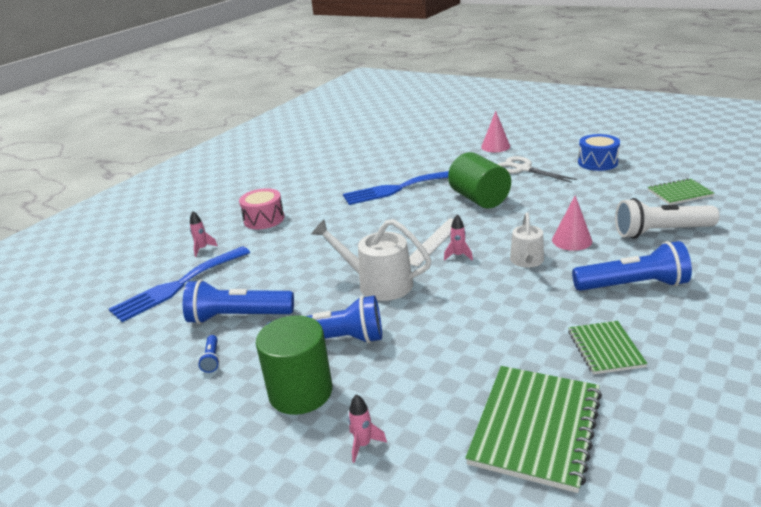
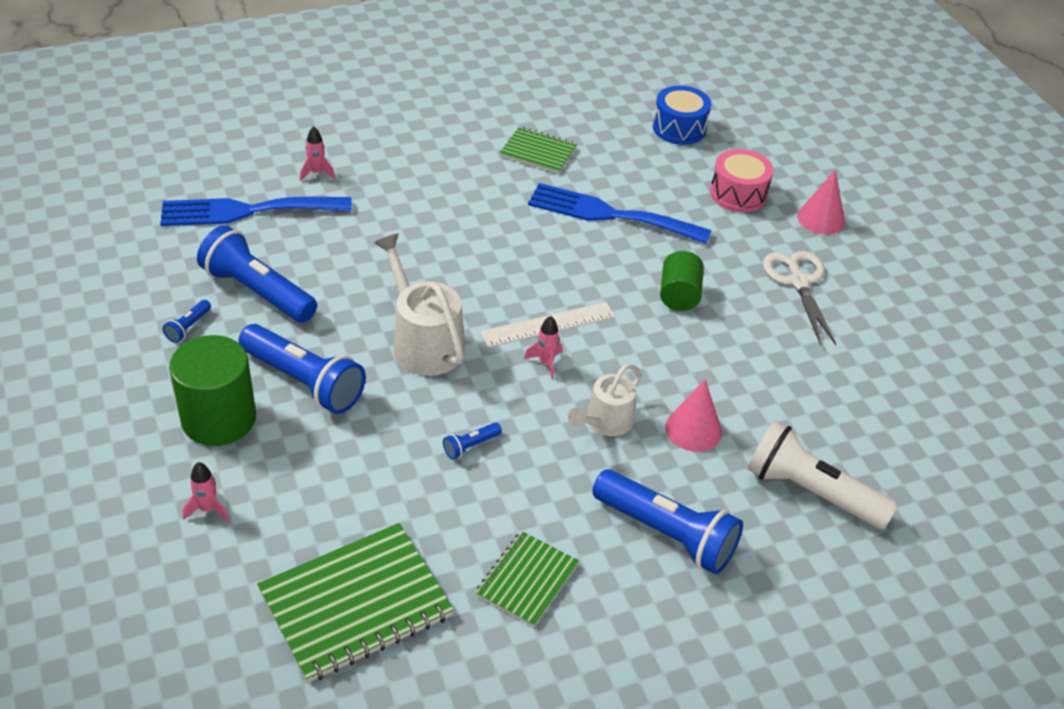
camera: 30 degrees right, 15 degrees up
(264, 219) = (418, 168): pink drum -> pink drum (738, 194)
(476, 311) = (470, 446): none -> blue flashlight
(479, 199) = (679, 295): green cylinder -> green cylinder, size x0.62
(597, 162) = (908, 335): blue drum -> blue drum (679, 128)
(679, 193) = (930, 455): green notebook -> green notebook (538, 152)

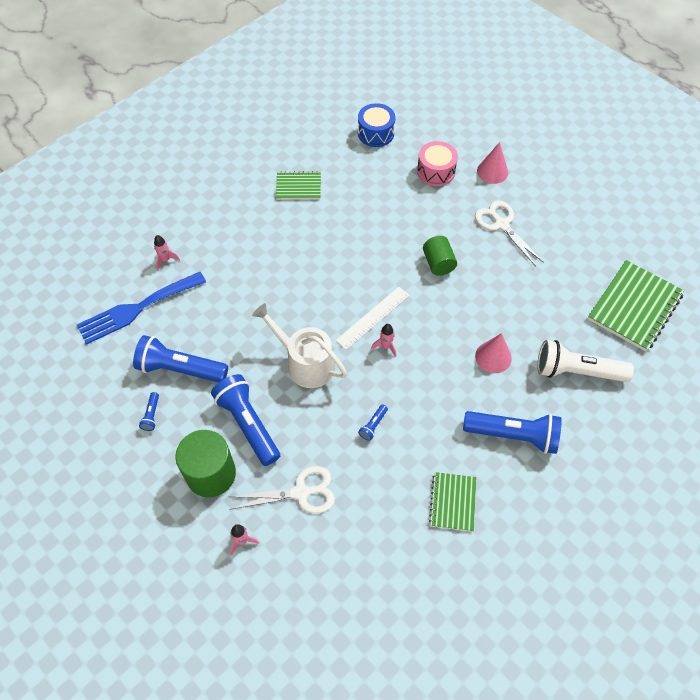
camera: 20 degrees left, 15 degrees up
(304, 382) = (248, 424): blue flashlight -> blue flashlight turned 135 degrees counterclockwise
(322, 485) = (301, 492): none -> white scissors
(356, 604) = (366, 564): green notebook -> green notebook (634, 307)
(606, 422) = (441, 373): white watering can -> none
(610, 214) = (367, 218): blue fork -> none

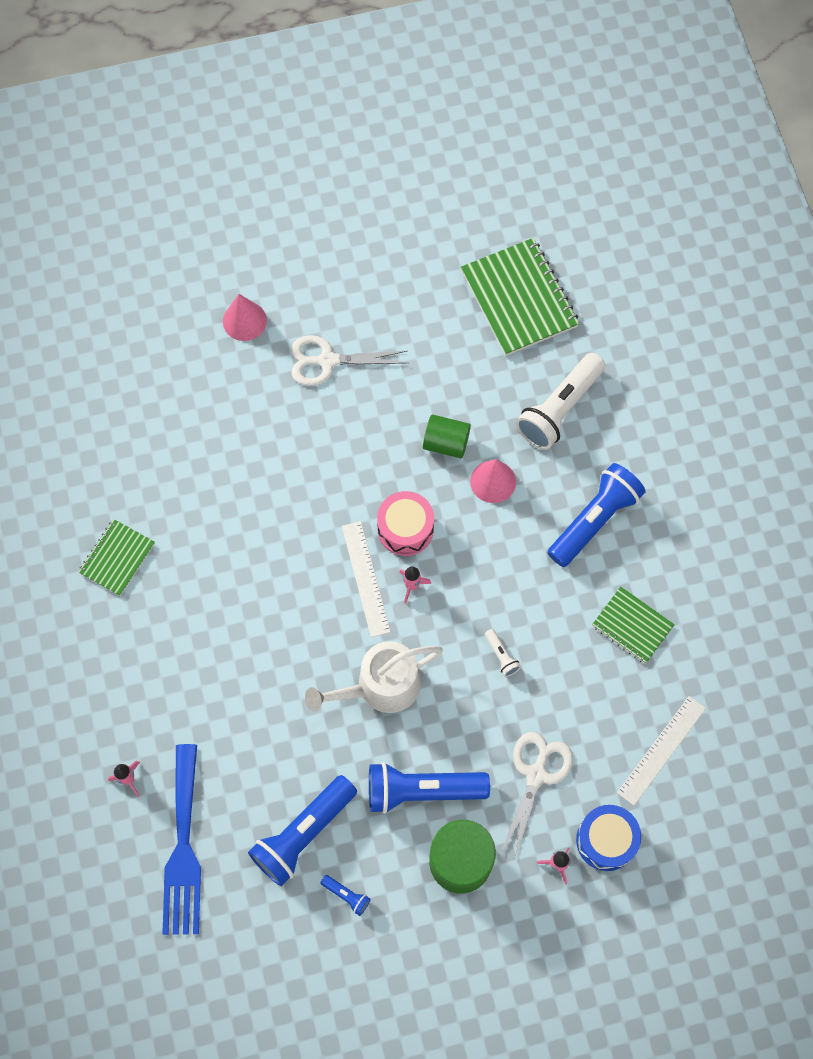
camera: 60 degrees left, 10 degrees up
(371, 572) = (661, 750): none -> white ruler
(373, 425) = (501, 656): blue flashlight -> white flashlight
(376, 133) = (92, 417): blue drum -> blue drum (606, 840)
(436, 171) = (201, 384): pink drum -> pink drum (405, 529)
(438, 263) = (337, 463): green cylinder -> green cylinder (446, 443)

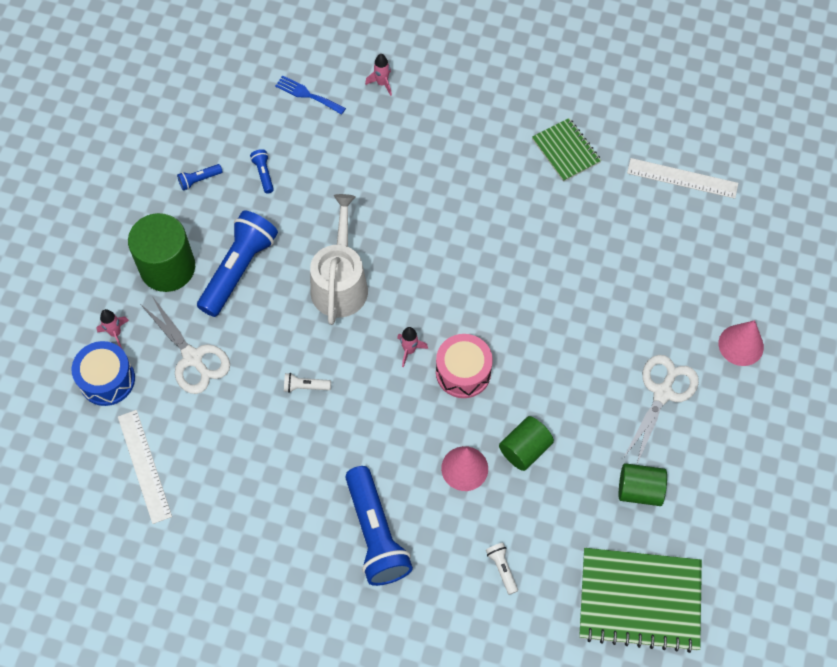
camera: 120 degrees right, 5 degrees down
(183, 848) = (307, 95): blue fork -> blue fork, size x0.49
(303, 833) = (264, 174): blue flashlight -> blue flashlight, size x0.42
(365, 578) = (438, 319): white ruler -> white ruler (682, 178)
(427, 339) = (639, 490): none -> green cylinder
(559, 409) = (502, 568): white flashlight -> white flashlight, size x0.42
(632, 626) = (261, 507): green notebook -> none

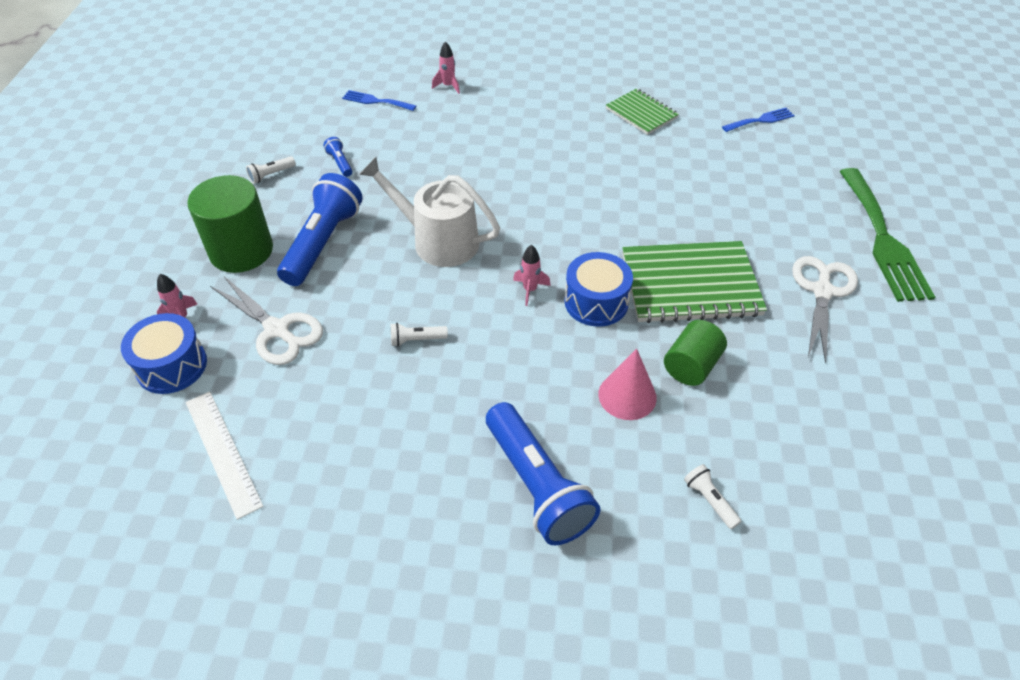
camera: 10 degrees left, 15 degrees down
(199, 180) = (271, 175): blue flashlight -> white flashlight
(340, 283) = (438, 241): white watering can -> white watering can turned 60 degrees counterclockwise
(463, 372) = (596, 302): pink drum -> blue drum
(639, 490) = (840, 388): green cylinder -> none
(639, 600) = (895, 510): green notebook -> green notebook (690, 285)
(682, 178) = (760, 120): white ruler -> blue fork
(741, 345) = (883, 239): pink cone -> green fork

